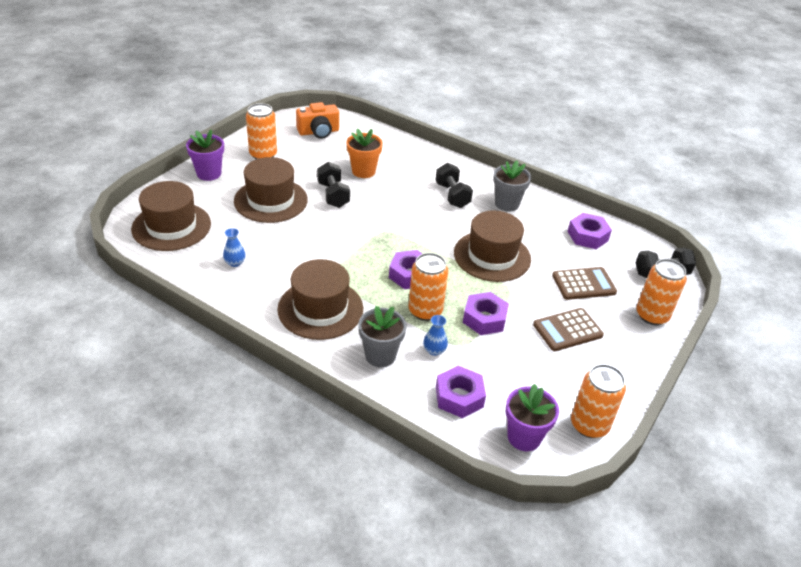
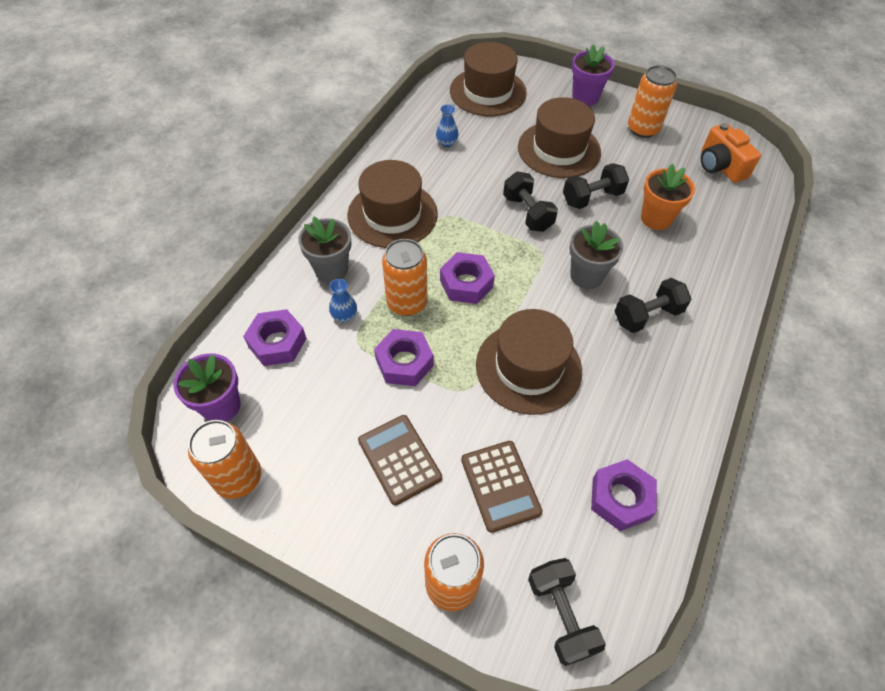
camera: 85 degrees right, 15 degrees up
(341, 230) = (527, 213): none -> black dumbbell
(507, 204) = (657, 383): grey flower pot -> grey flower pot (586, 276)

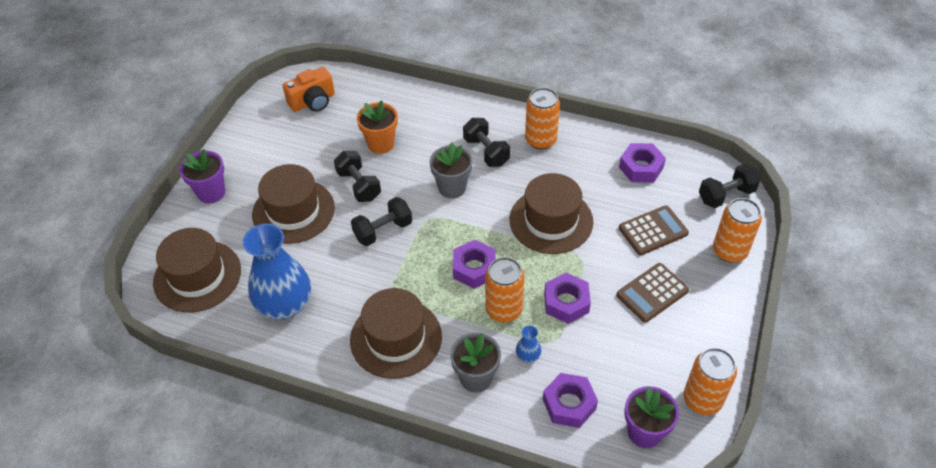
camera: 95 degrees left, 5 degrees down
(447, 143) = (285, 304): blue vase -> blue vase, size x2.49
(643, 129) = (262, 150): orange can -> orange can (540, 140)

